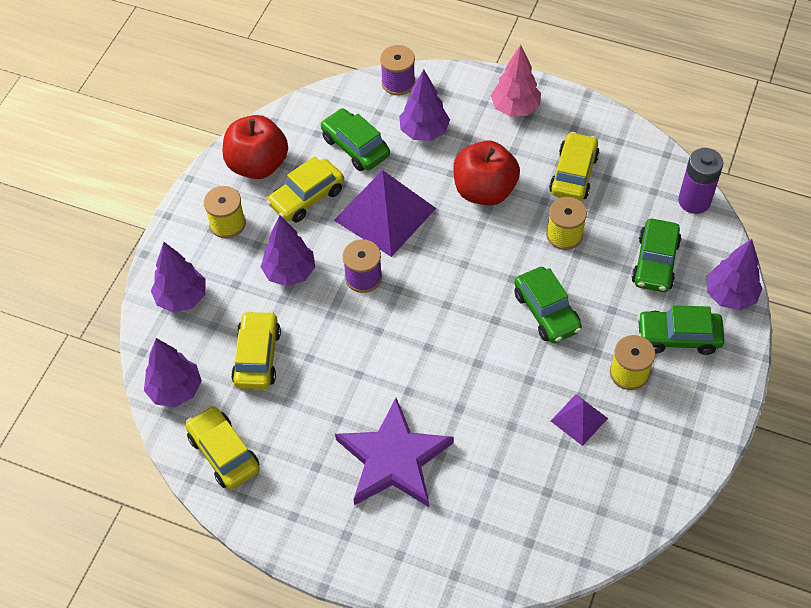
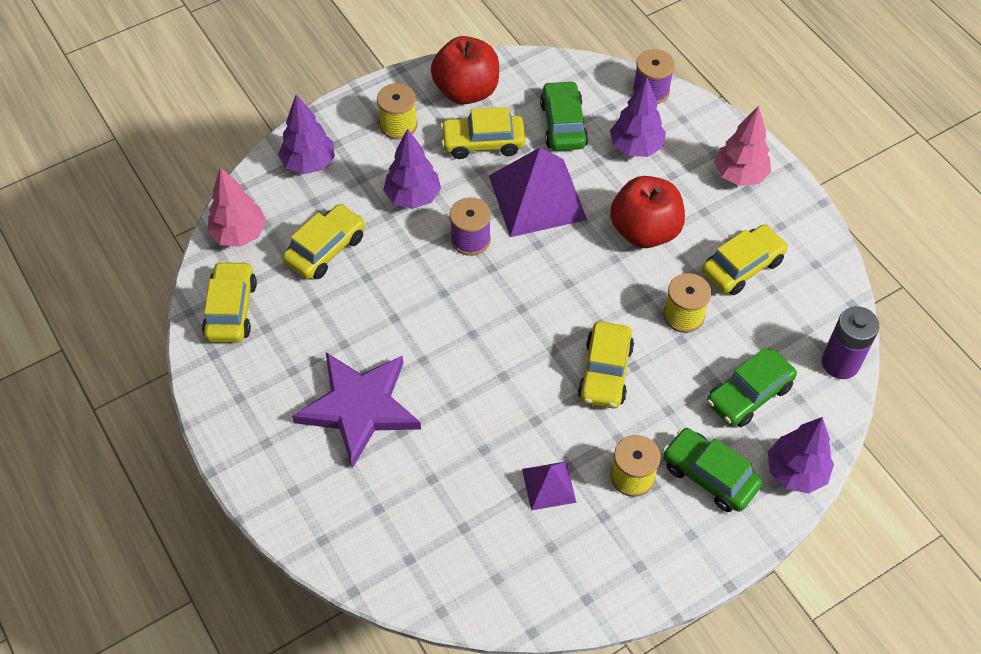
camera: 35 degrees right, 0 degrees up
(175, 390) = (239, 234): purple tree -> pink tree
(546, 312) = (605, 372): green car -> yellow car

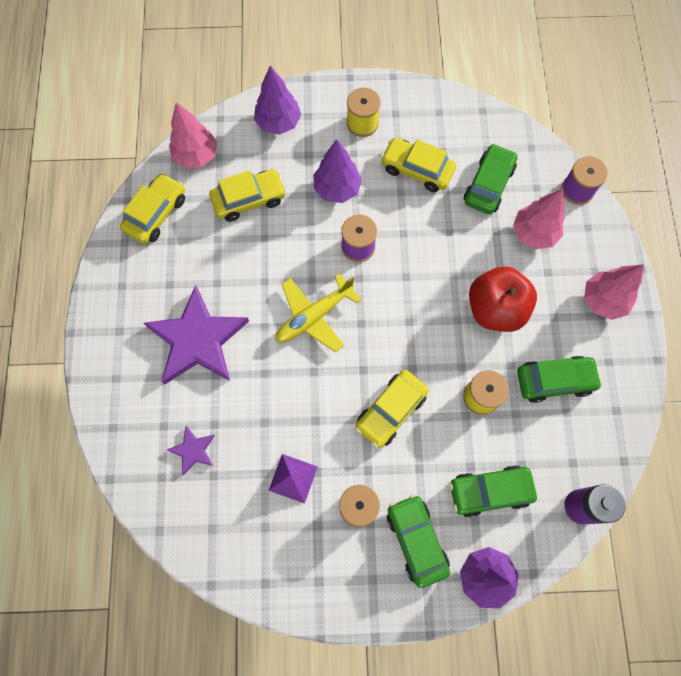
camera: 30 degrees right, 15 degrees up
(426, 515) = (193, 450): none -> purple star
(466, 91) = (431, 119): red apple -> none
(469, 325) = (314, 316): none -> yellow plane
(537, 197) = (430, 237): purple pyramid -> none
(636, 147) = (534, 233): purple tree -> pink tree
(742, 266) = (554, 381): yellow car -> green car

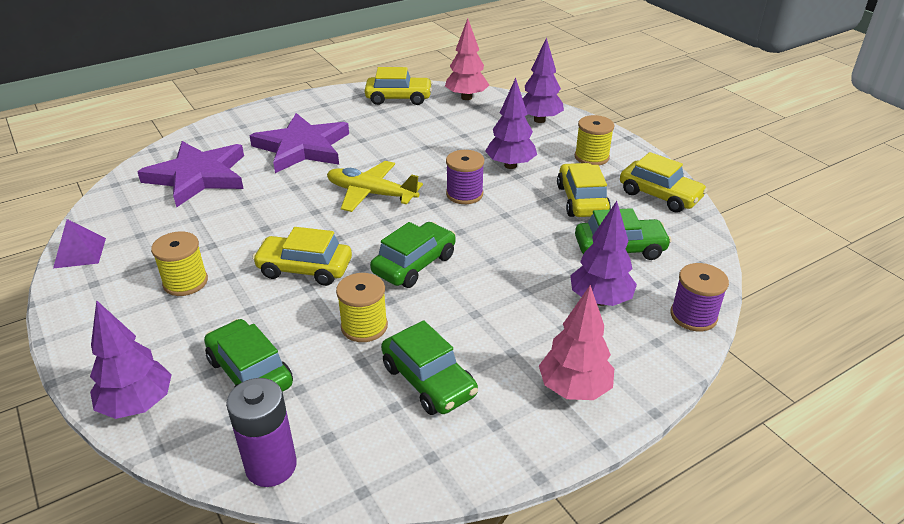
camera: 60 degrees right, 35 degrees down
(193, 450) = (198, 176): purple star -> purple star, size x2.21
(249, 199) = (453, 129): yellow car -> yellow car (660, 195)
(293, 478) = (198, 234): purple pyramid -> purple pyramid (80, 253)
(416, 540) = (164, 334): green car -> green car (414, 264)
(495, 309) = (479, 302): red apple -> none
(534, 233) = (600, 300): pink tree -> purple tree

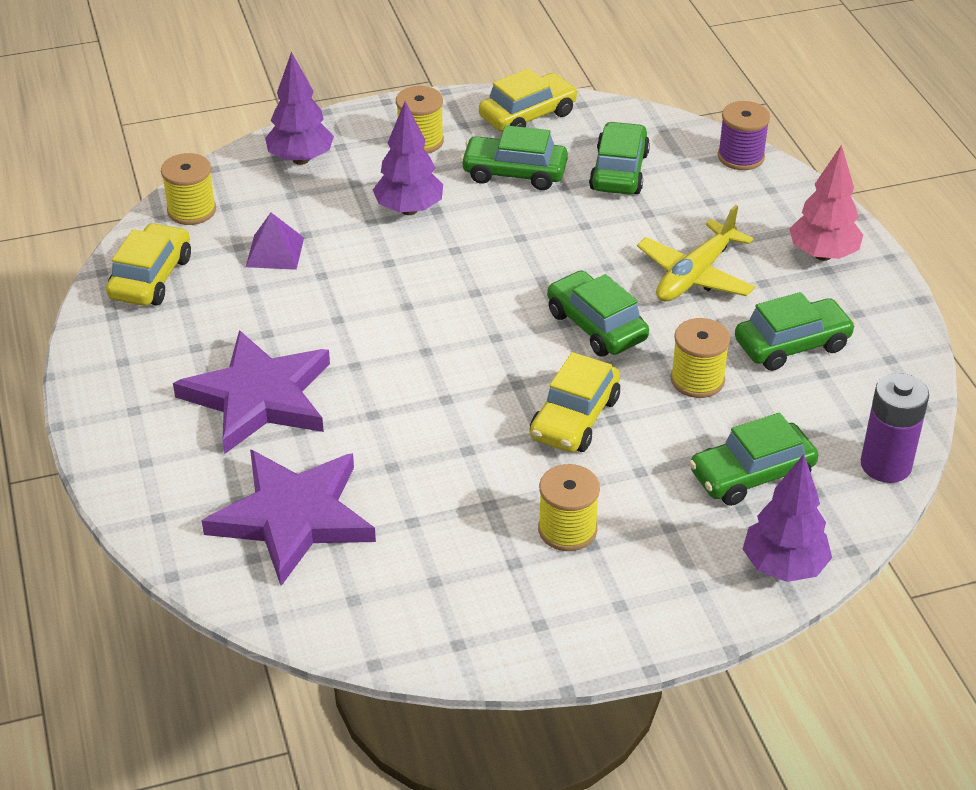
camera: 75 degrees left, 5 degrees up
(80, 253) = (458, 645): purple pyramid -> purple pyramid (275, 252)
(371, 194) = (424, 342): yellow plane -> yellow plane (695, 275)
(464, 194) = (461, 261): purple spool -> none
(466, 97) = (191, 210): pink tree -> yellow spool
(582, 200) = (514, 173): yellow car -> green car
(600, 300) = (700, 207): purple tree -> none

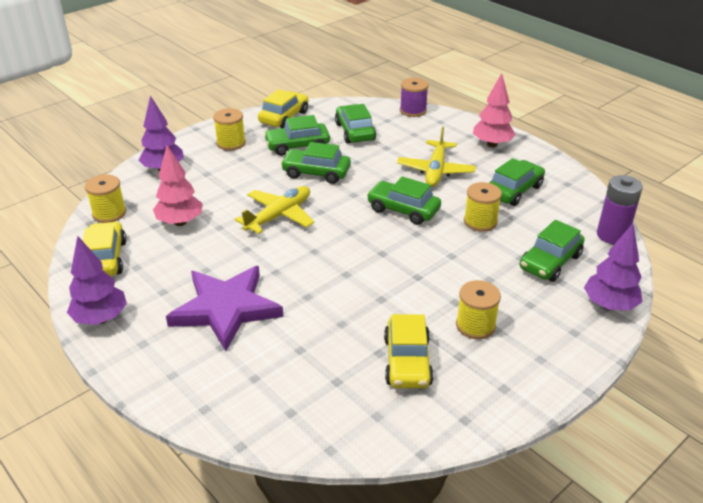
camera: 25 degrees left, 5 degrees down
(275, 252) = (180, 222): purple pyramid -> pink tree
(293, 517) = (300, 376): purple star -> none
(409, 210) = (249, 179): purple tree -> purple tree (101, 319)
(412, 282) = (279, 216): none -> yellow plane
(511, 227) = (316, 173): none -> green car
(574, 418) = (430, 262): yellow car -> yellow car (407, 361)

